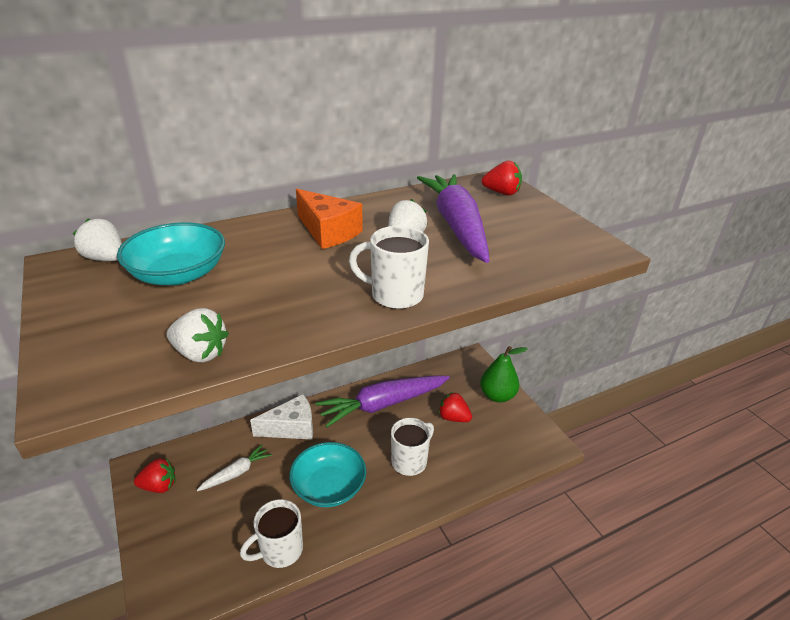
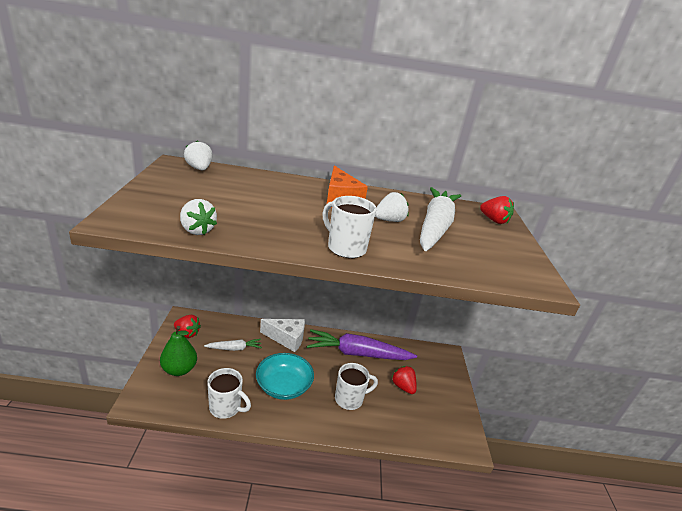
camera: 25 degrees right, 5 degrees down
(178, 274) = (228, 189): turquoise bowl -> none
(280, 550) = (226, 407): white mug -> white mug turned 150 degrees counterclockwise
(456, 226) = (435, 227): purple carrot -> white carrot
(497, 396) = (449, 388): green pear -> green pear (179, 369)

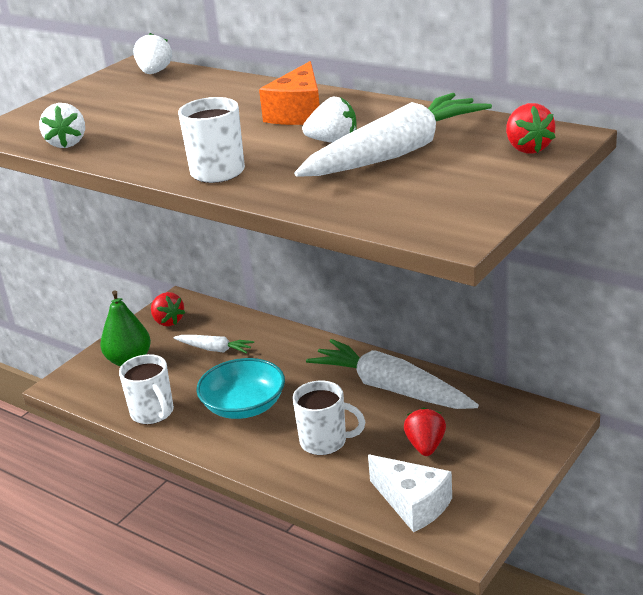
camera: 40 degrees right, 0 degrees up
(287, 338) = (297, 350): white cheese -> white cheese (413, 504)
(357, 353) = (391, 388): purple carrot -> white carrot

